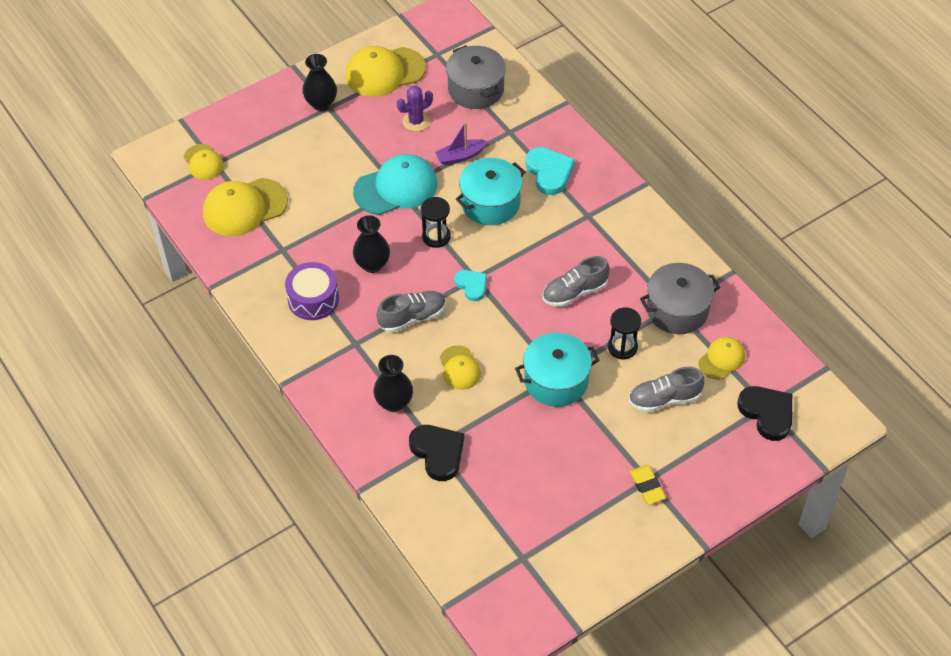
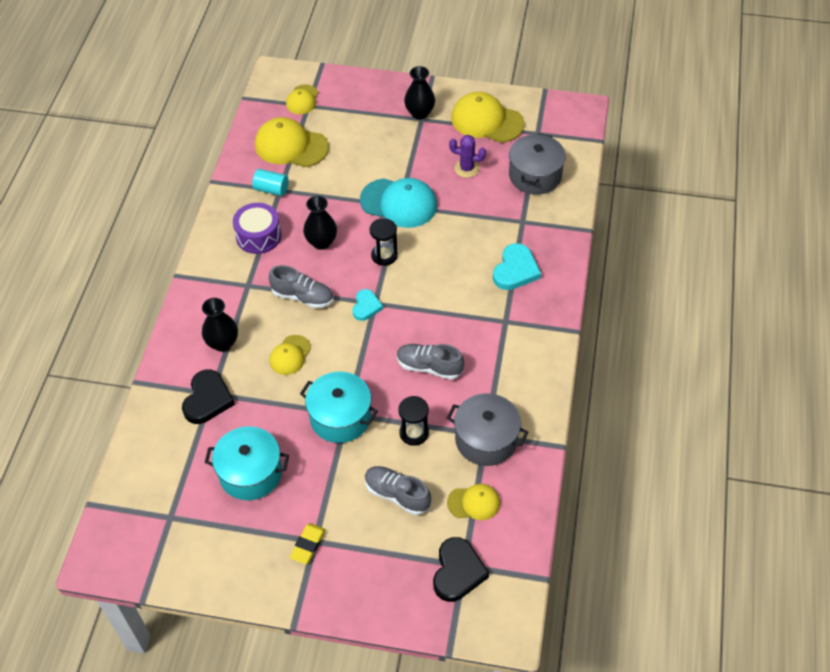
camera: 45 degrees right, 0 degrees up
(274, 254) = (271, 189): none -> turquoise cylinder
(460, 156) = (467, 213): purple boat -> none
(490, 203) = (448, 260): turquoise pot -> turquoise pot (250, 473)

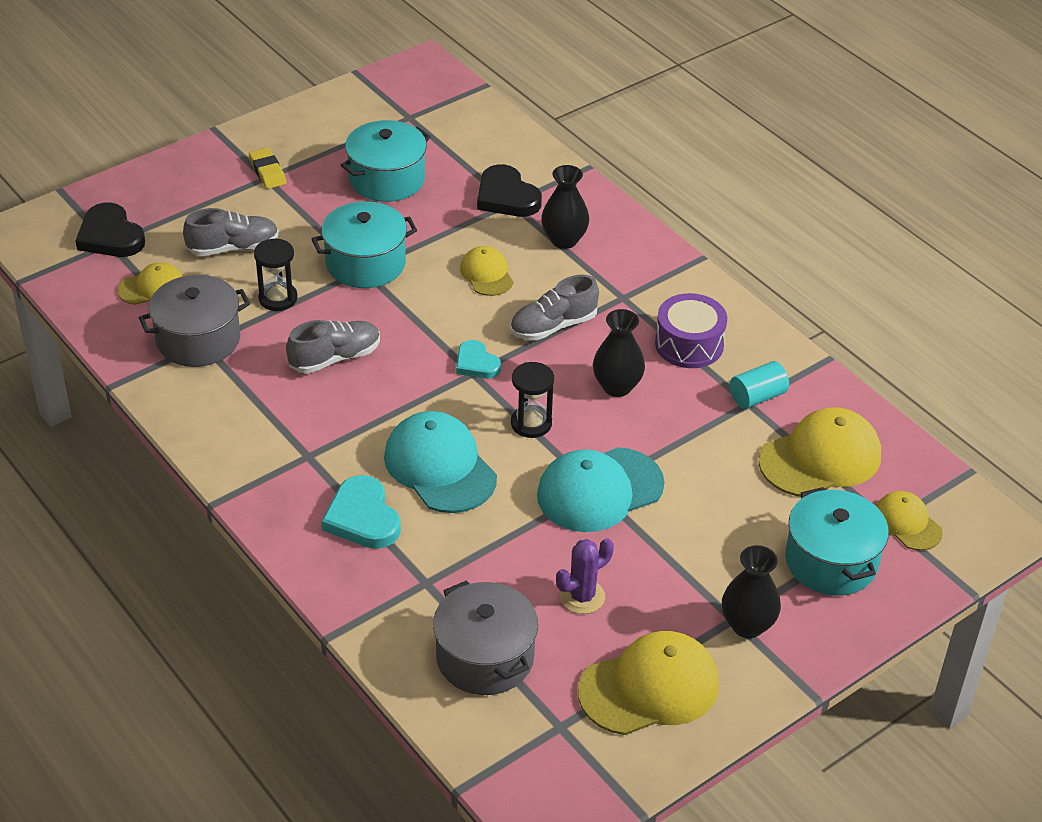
camera: 130 degrees right, 10 degrees down
(353, 109) = (831, 561): none -> turquoise pot
(452, 267) = (440, 467): none -> turquoise cap
(474, 503) = (152, 287): yellow cap -> yellow cap turned 150 degrees counterclockwise

